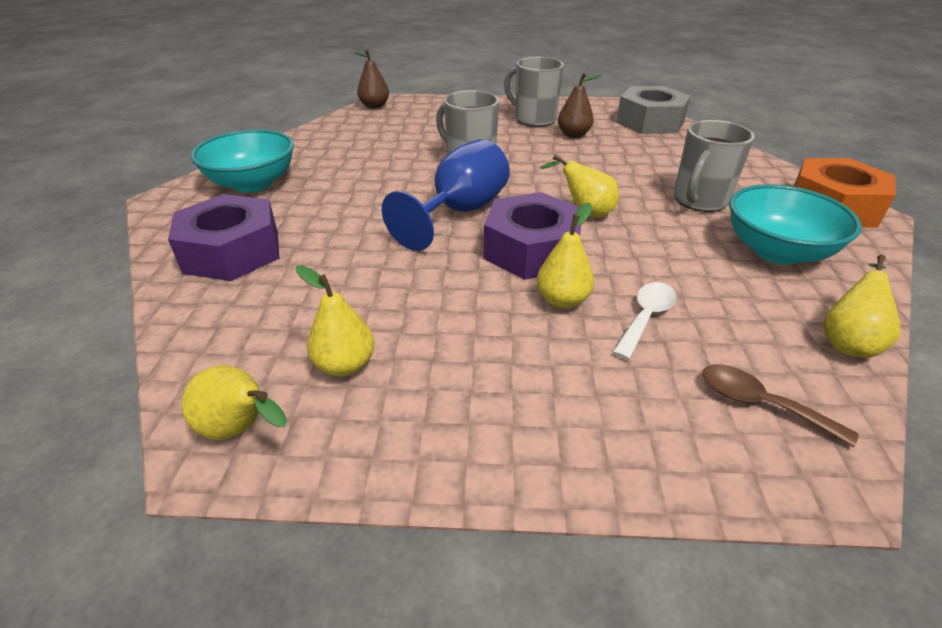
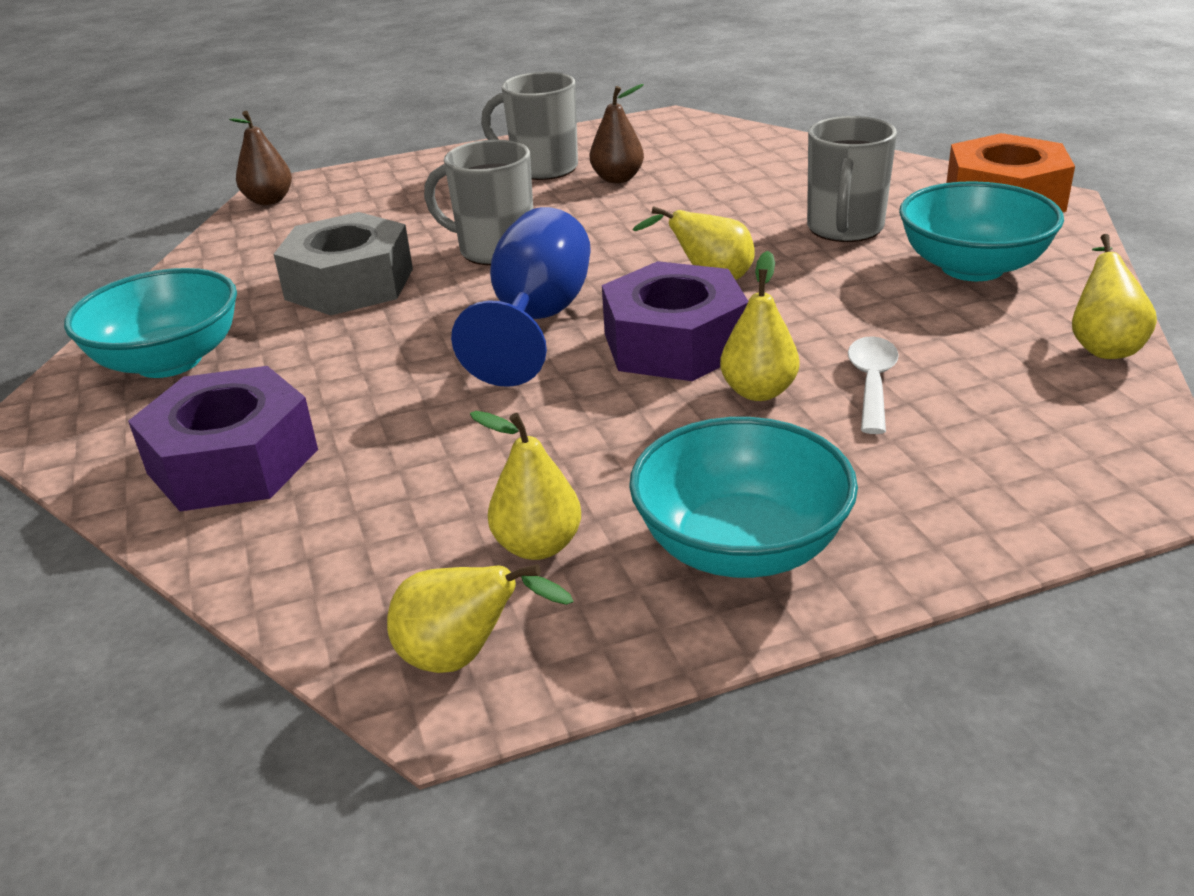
camera: 20 degrees left, 5 degrees down
(469, 414) = (740, 546): none -> turquoise bowl
(650, 122) = (711, 138): grey nut -> grey nut (349, 284)
(760, 404) = (1051, 435): brown spoon -> none

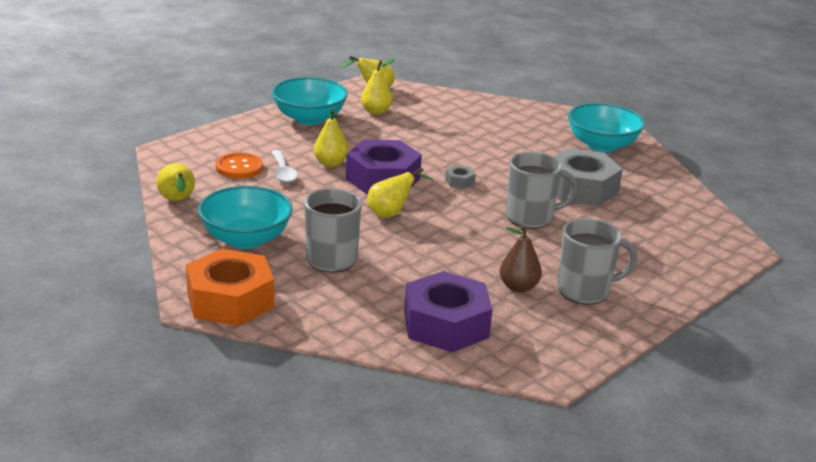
camera: 150 degrees right, 5 degrees down
(233, 461) = (512, 119): purple nut -> purple nut (446, 324)
(269, 200) = (729, 237): brown pear -> none
(537, 320) = (459, 181): blue goblet -> grey nut
(968, 407) = (239, 167): none -> orange button

